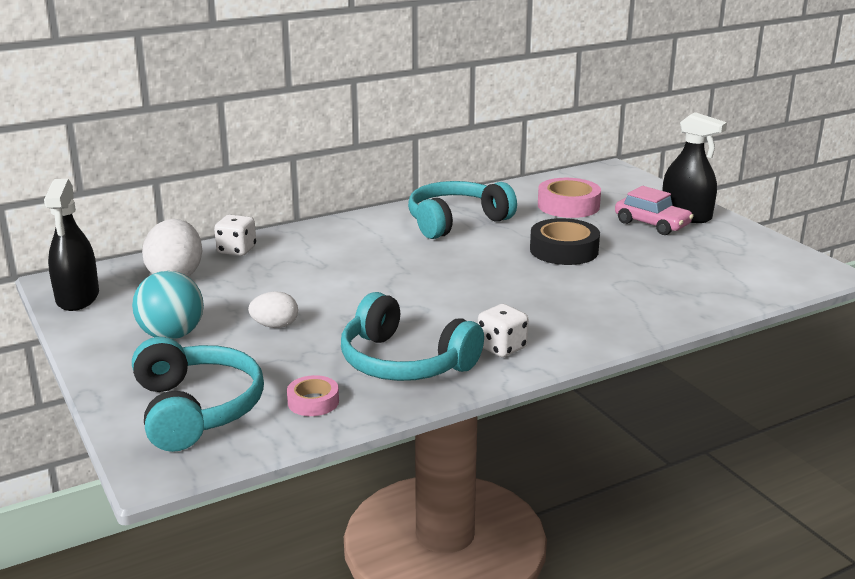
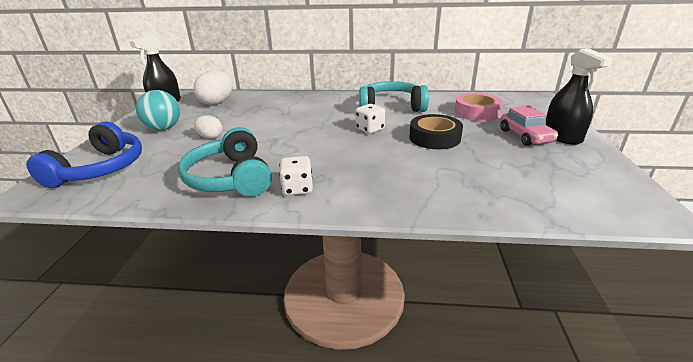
camera: 35 degrees right, 5 degrees up
(196, 409) = (100, 168): turquoise headphones -> blue headphones
(236, 250) = (261, 97): white dice -> white dice (370, 129)
(313, 402) = (149, 184): pink tape -> none

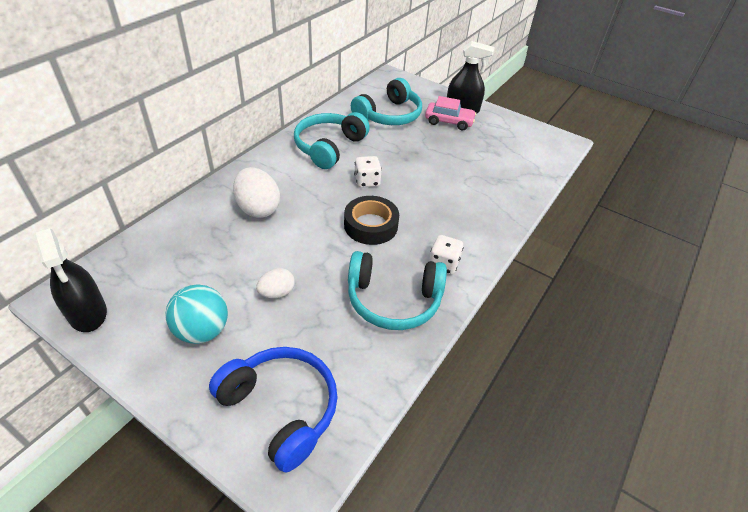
camera: 65 degrees left, 15 degrees up
(217, 102) = (158, 260): white egg -> white egg (258, 208)
(434, 138) = (415, 158): black tape -> black tape (371, 225)
(477, 112) = (389, 115): pink tape -> turquoise headphones

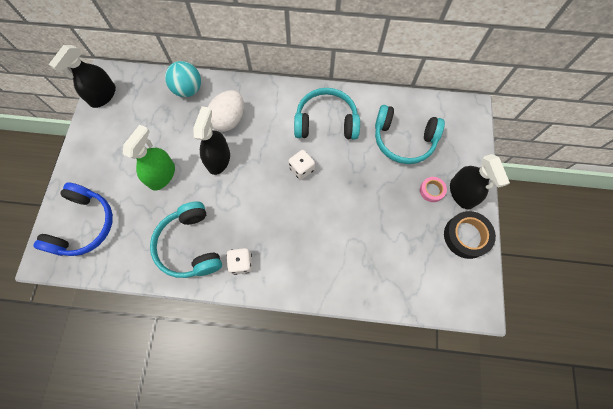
camera: 65 degrees right, 25 degrees up
(202, 331) = (116, 155): turquoise ball -> turquoise ball (188, 90)
(277, 293) = (162, 175): white egg -> green spray bottle
(301, 235) = (218, 159): none -> black spray bottle
(371, 225) = (254, 196): black tape -> black tape (466, 236)
(449, 121) = (431, 190): pink car -> pink tape

